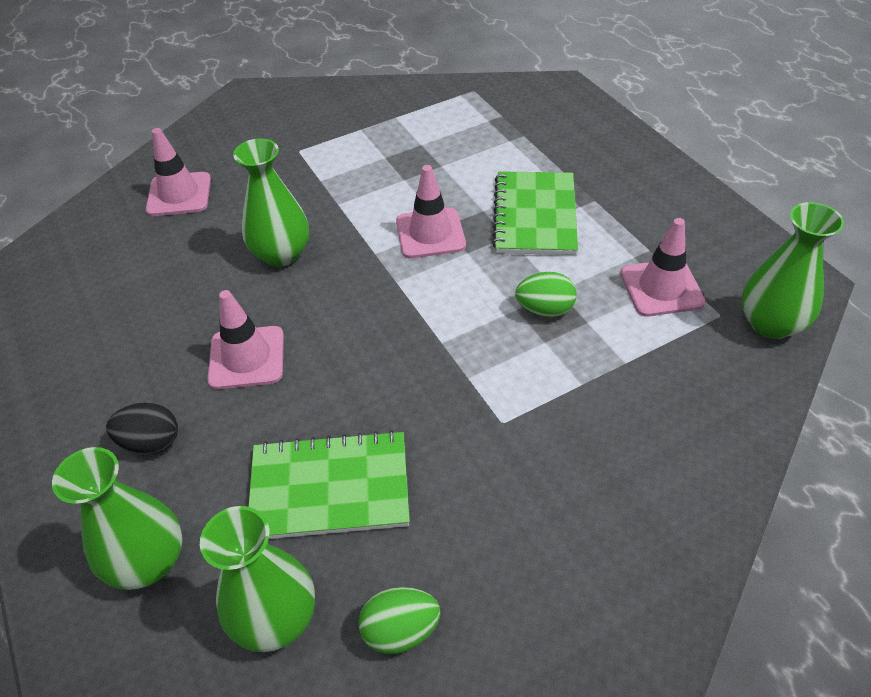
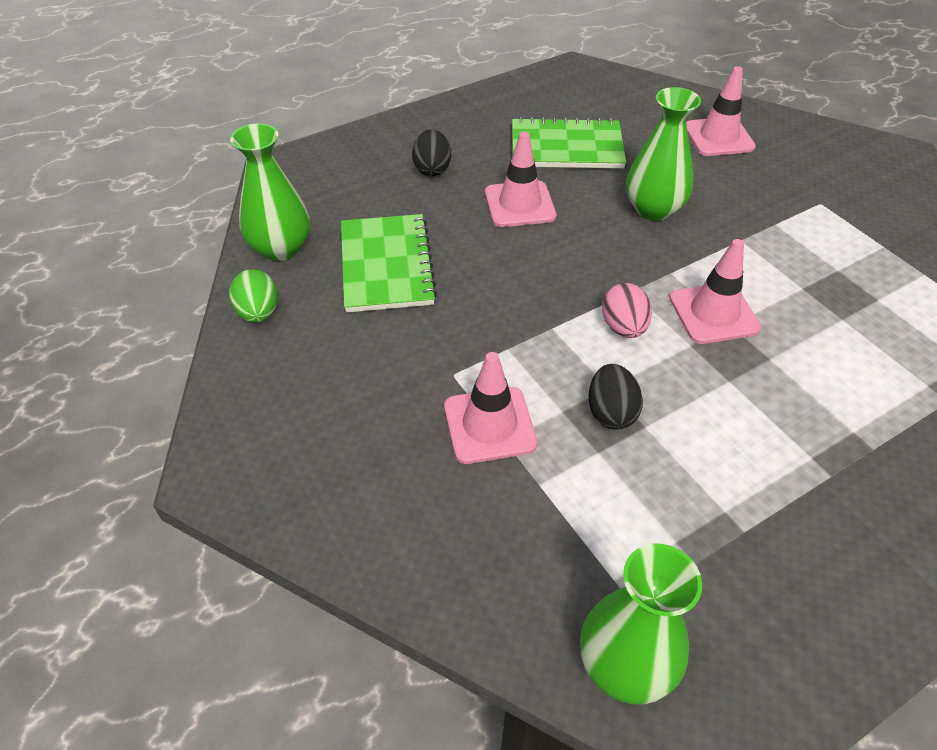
camera: 85 degrees right, 0 degrees up
(148, 561) = (333, 184): green vase -> none
(444, 292) = (623, 327): none -> pink egg
(535, 215) = (776, 408): green notebook -> green notebook (566, 147)
(544, 310) = (611, 412): green egg -> black egg
(661, 288) = (671, 536): pink traffic cone -> pink traffic cone (489, 425)

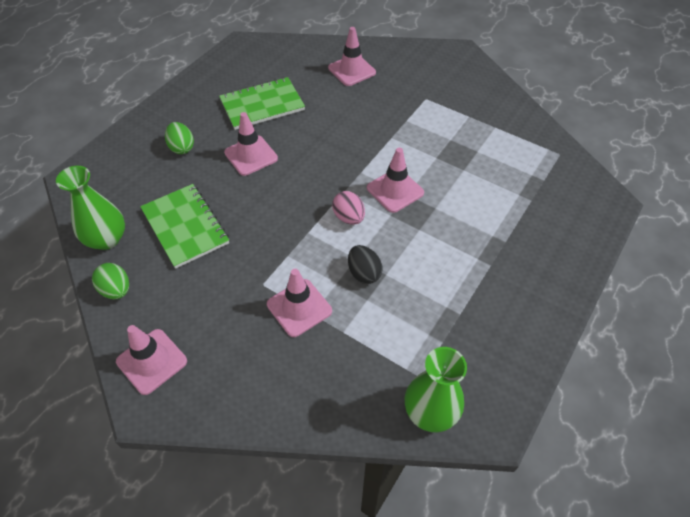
camera: 25 degrees left, 5 degrees up
(253, 419) = (152, 361): none -> pink traffic cone
(432, 169) = (182, 148): black egg -> green egg
(653, 209) = (333, 133): green vase -> none

